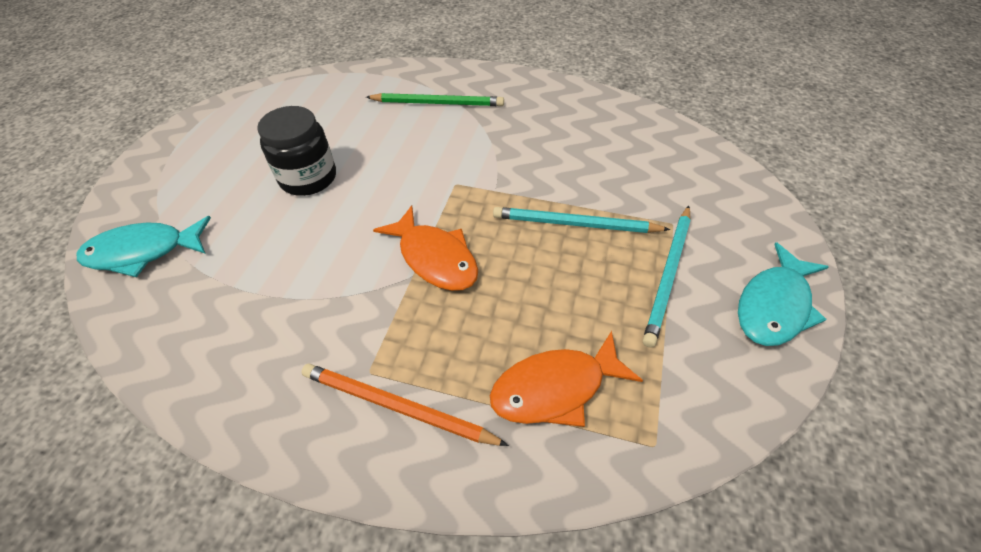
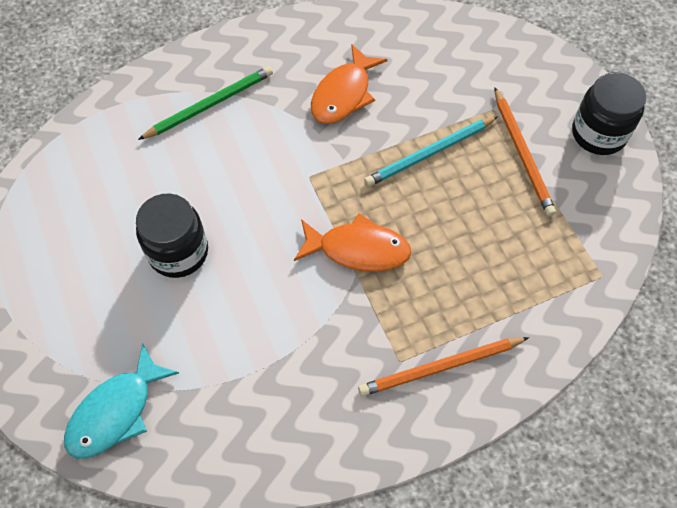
camera: 40 degrees left, 10 degrees up
(555, 388) = (521, 283): orange fish -> orange fish (344, 94)
(668, 275) = (522, 154): turquoise pencil -> orange pencil
(774, 305) = (598, 134): turquoise fish -> black jar

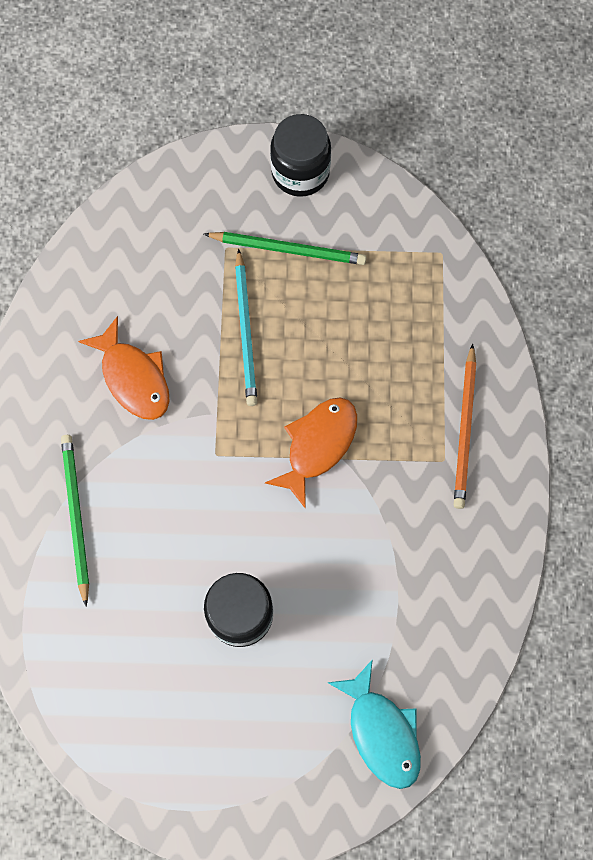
camera: 65 degrees left, 10 degrees up
(522, 154) = (288, 249): orange pencil -> green pencil

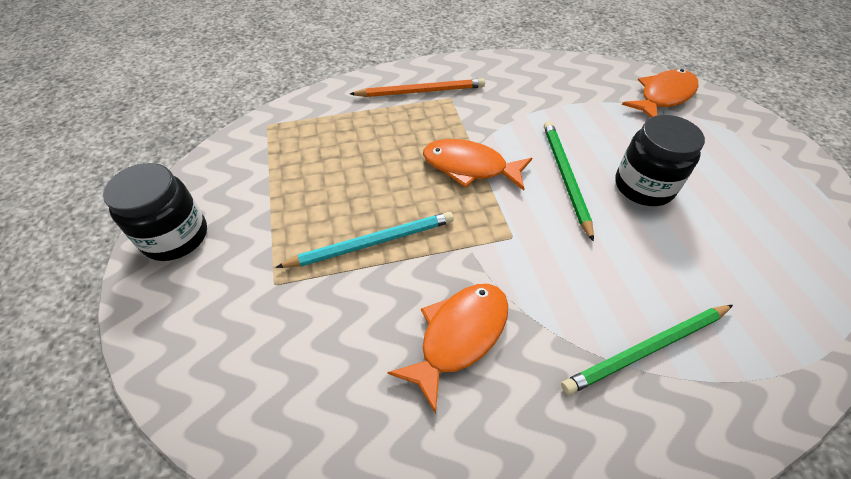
camera: 105 degrees left, 20 degrees down
(288, 249) = (272, 227): green pencil -> green pencil (565, 177)
(382, 732) = (663, 96): turquoise fish -> orange fish

